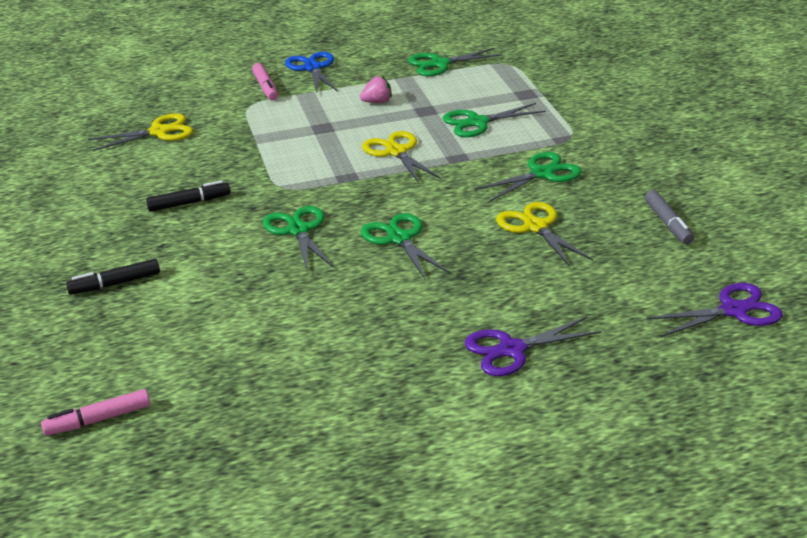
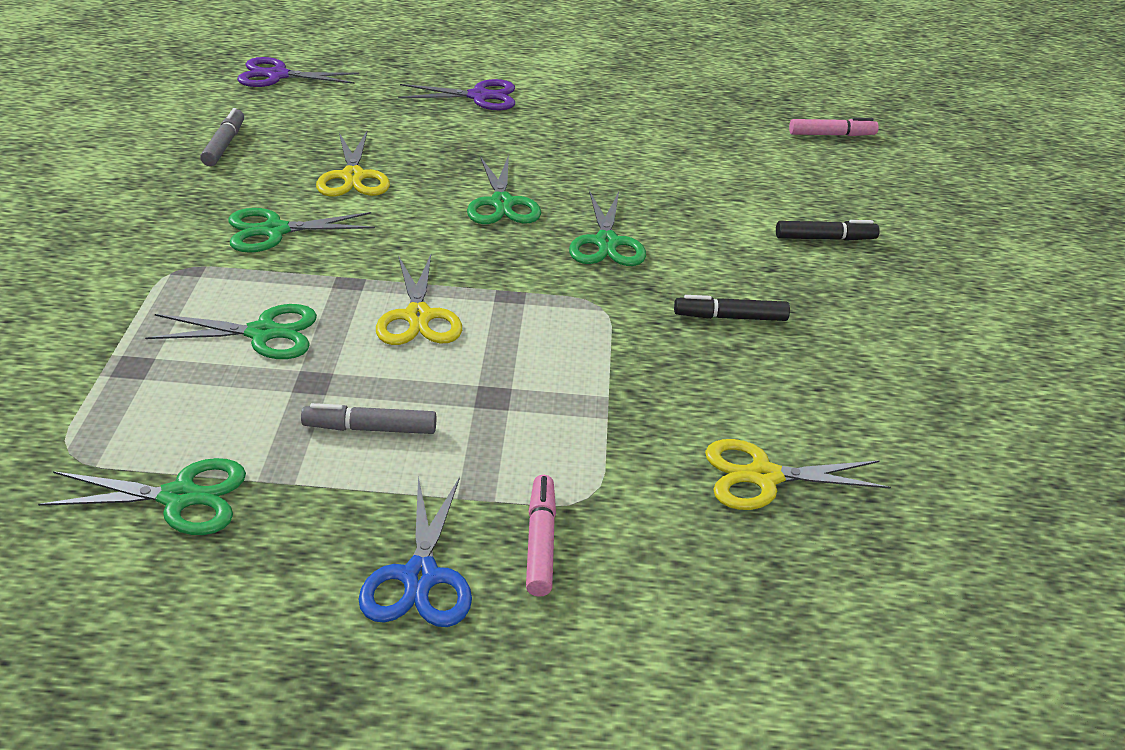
camera: 165 degrees left, 5 degrees up
(377, 102) = (370, 428): pink strawberry -> grey marker

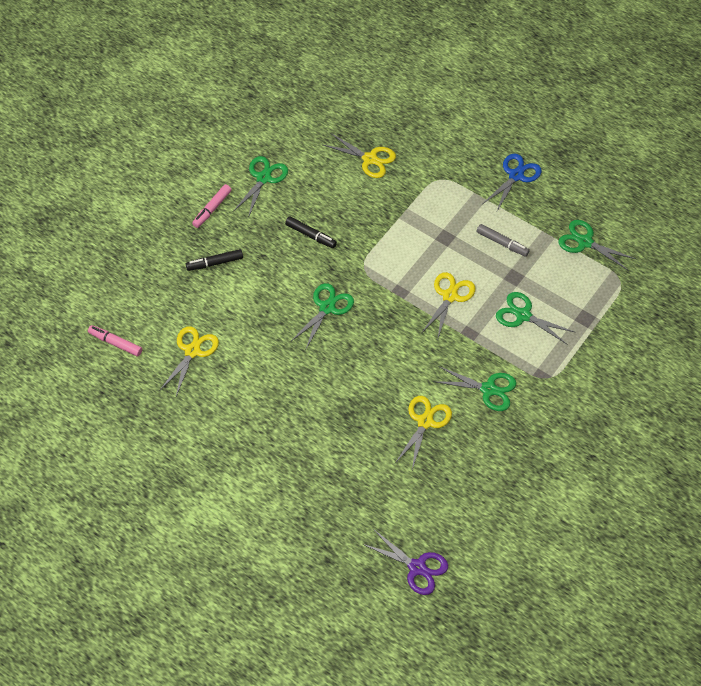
camera: 145 degrees left, 20 degrees up
(224, 145) = (484, 488): grey marker -> none
(479, 96) = (299, 480): purple scissors -> none
(502, 203) = (358, 362): green scissors -> green scissors (263, 178)
(541, 542) = (468, 170): pink marker -> pink marker (212, 209)
(733, 153) = (192, 351): none -> yellow scissors
(825, 239) = (214, 263): black marker -> black marker turned 45 degrees counterclockwise

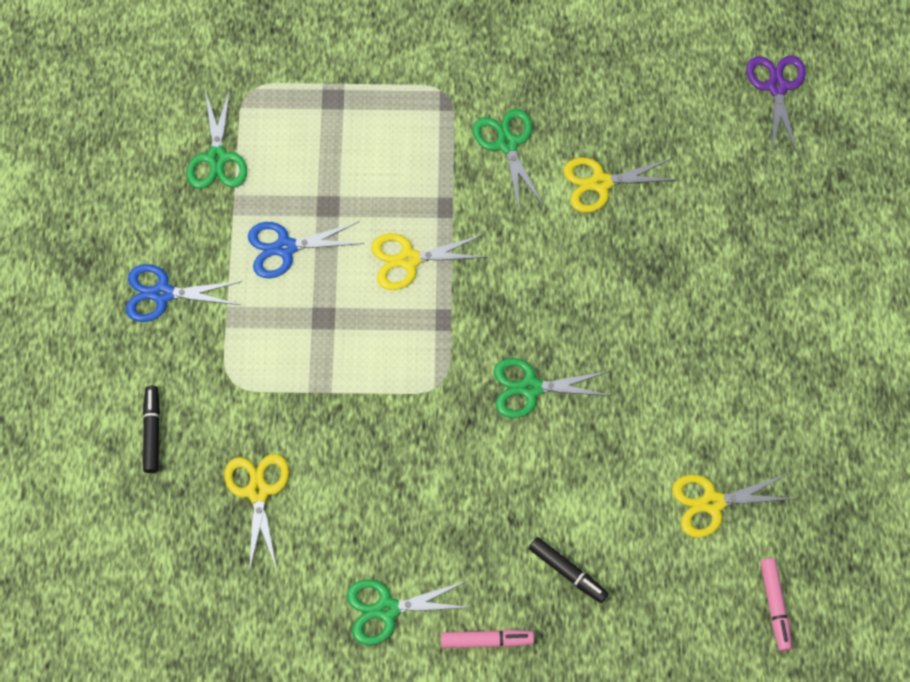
camera: 125 degrees left, 10 degrees up
(311, 235) = (437, 481): black marker -> black marker (152, 431)
(502, 243) = (285, 248): grey marker -> blue scissors
(523, 315) = (377, 165): green scissors -> none

